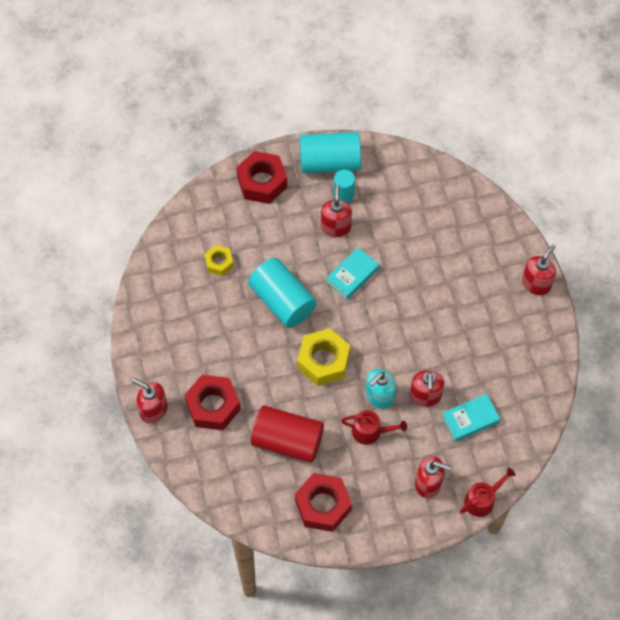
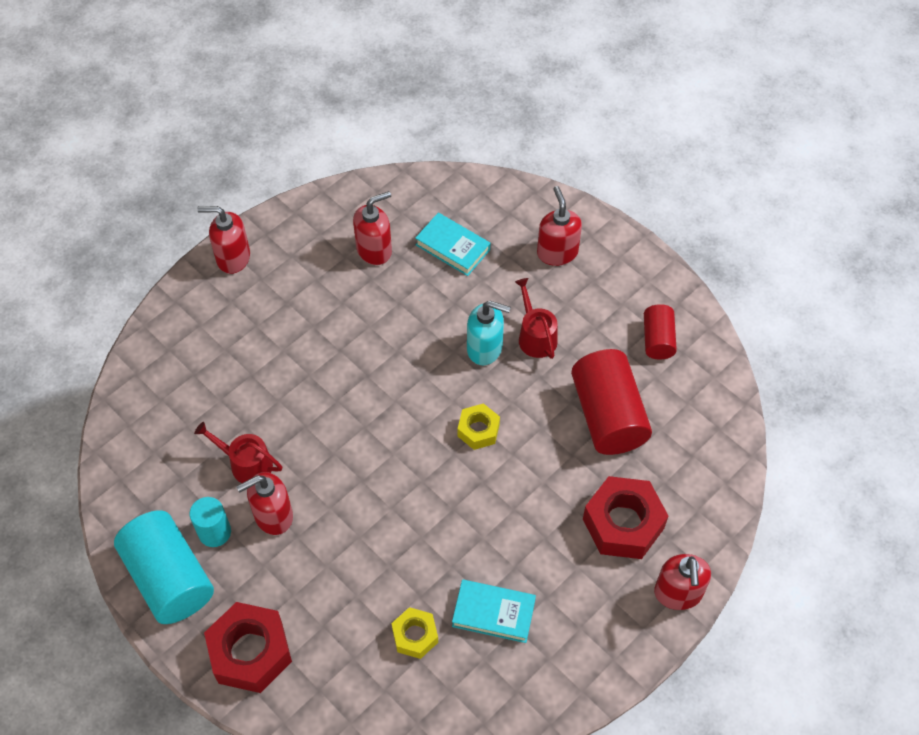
camera: 120 degrees left, 5 degrees down
(282, 301) = (424, 522): turquoise cylinder -> none
(323, 361) = (478, 430): yellow nut -> yellow nut, size x0.56
(323, 505) = (657, 339): red nut -> red cylinder
(352, 275) = (336, 458): turquoise book -> turquoise book (493, 613)
(425, 396) = (453, 302): red soap dispenser -> red soap dispenser (374, 250)
(482, 500) = (540, 197): red watering can -> red watering can (246, 464)

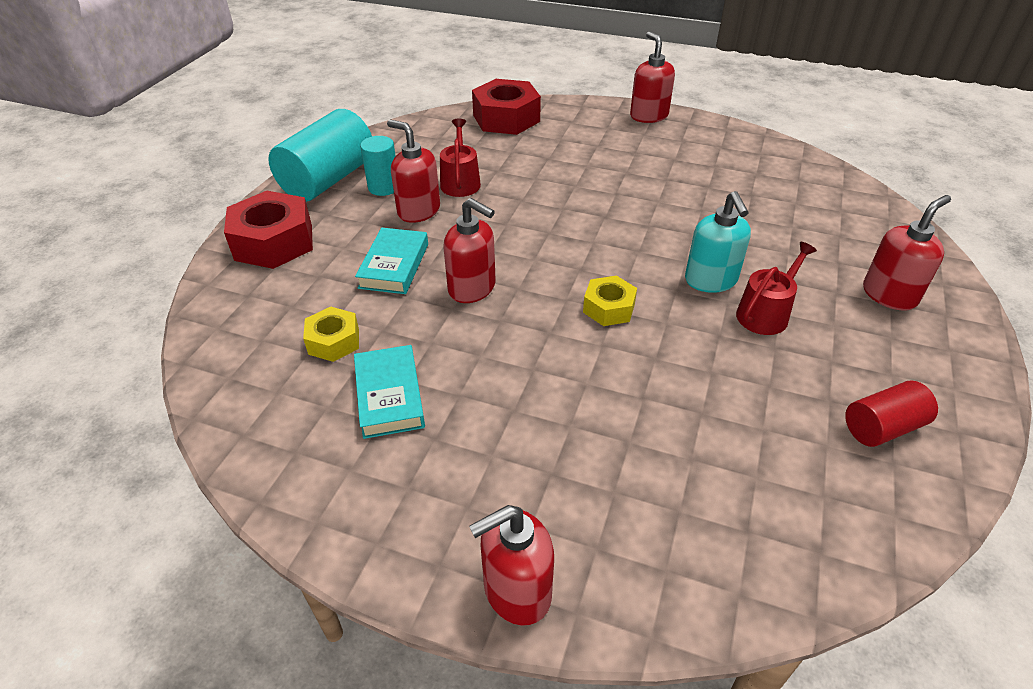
camera: 65 degrees right, 15 degrees down
(374, 250) = (740, 178): red soap dispenser -> red soap dispenser (472, 288)
(453, 247) = (801, 221): turquoise book -> turquoise book (394, 266)
(608, 415) = (725, 413): red cylinder -> none
(623, 523) = (584, 483): red nut -> red nut (506, 118)

